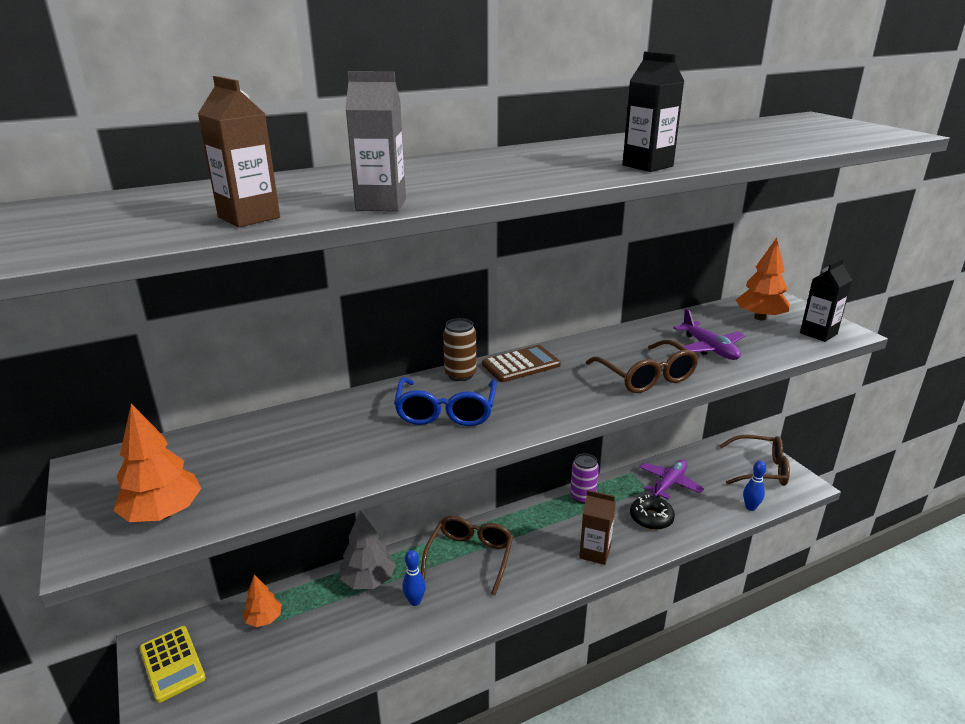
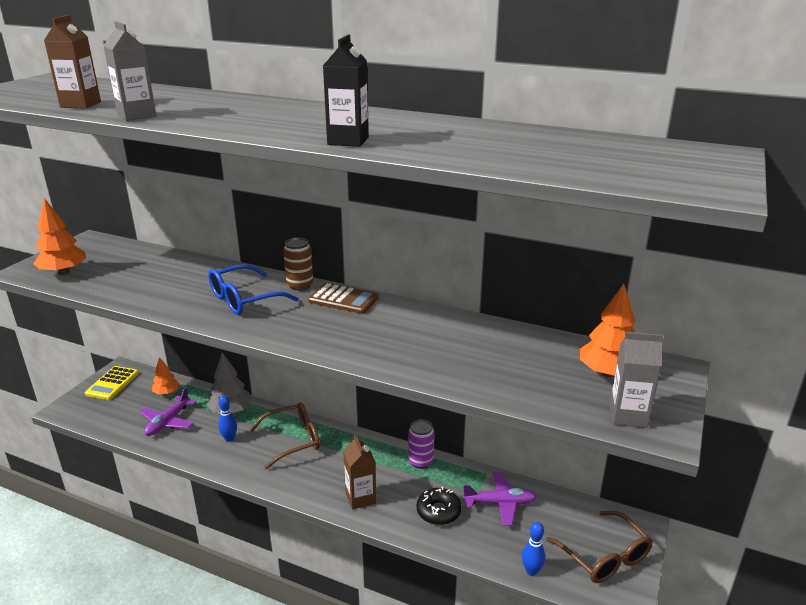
camera: 50 degrees right, 0 degrees up
(646, 377) = (394, 352): brown glasses -> none
(709, 348) = (492, 365): purple plane -> purple plane (168, 422)
(818, 333) = (628, 416): black carton -> grey carton

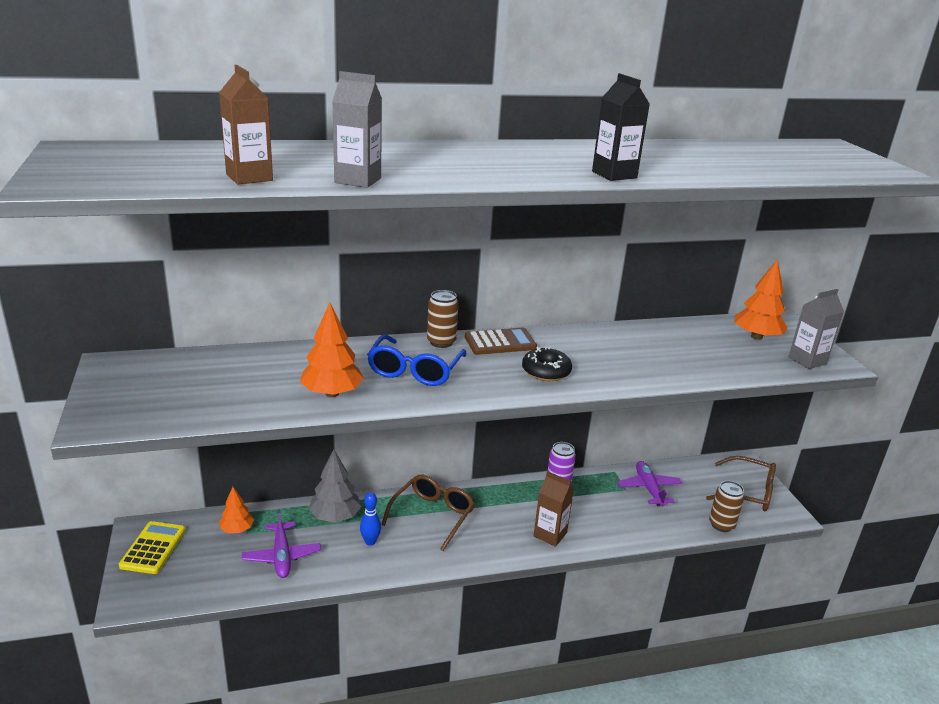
camera: 40 degrees left, 0 degrees up
(64, 272) = (156, 408): orange tree -> orange tree (332, 393)
(112, 383) = (153, 548): yellow calculator -> yellow calculator turned 150 degrees counterclockwise
(438, 511) = (617, 515): black donut -> black donut (546, 371)
(500, 503) = (649, 489): purple plane -> purple plane turned 60 degrees counterclockwise
(531, 571) = (721, 525): blue bowling pin -> brown can

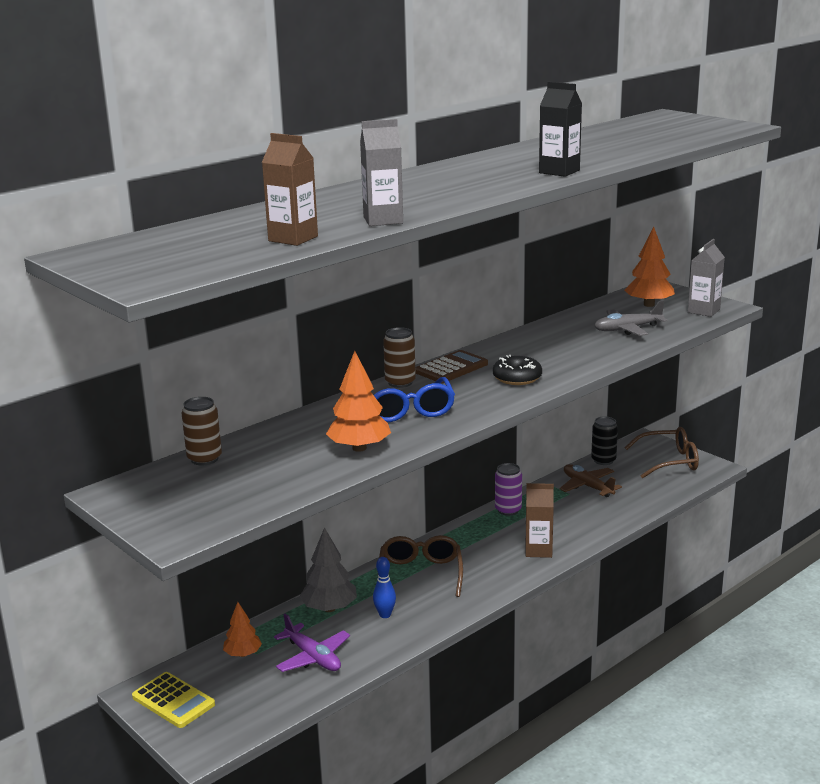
camera: 25 degrees left, 5 degrees down
(153, 548) = (173, 701): yellow calculator -> yellow calculator turned 150 degrees clockwise
(649, 489) = (587, 486): purple plane -> brown plane
(685, 468) = (603, 460): none -> black can
(707, 356) = (627, 329): none -> grey plane
(721, 525) = (669, 492): brown can -> brown can (204, 459)

